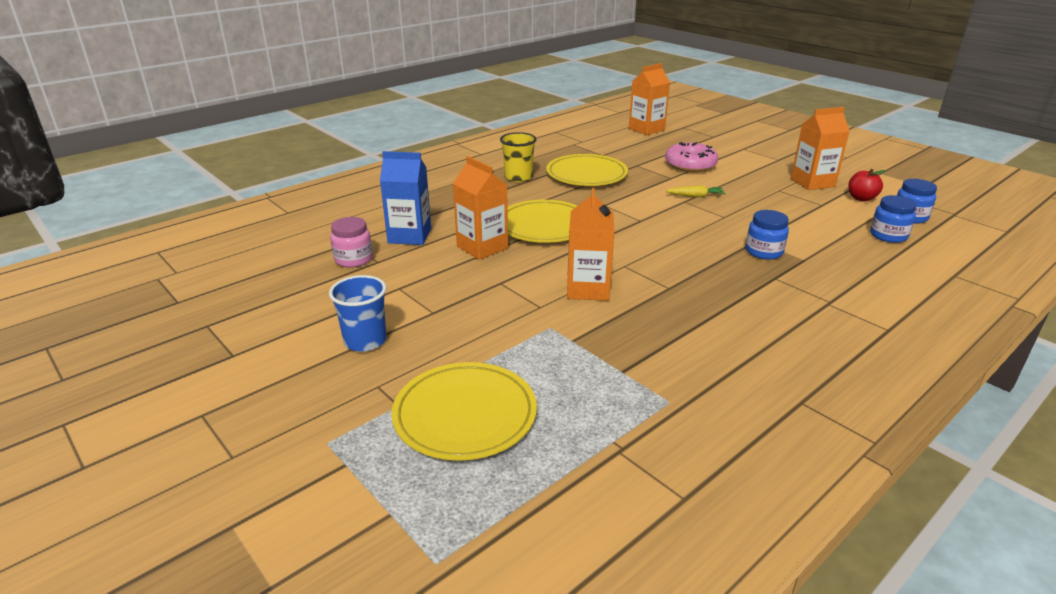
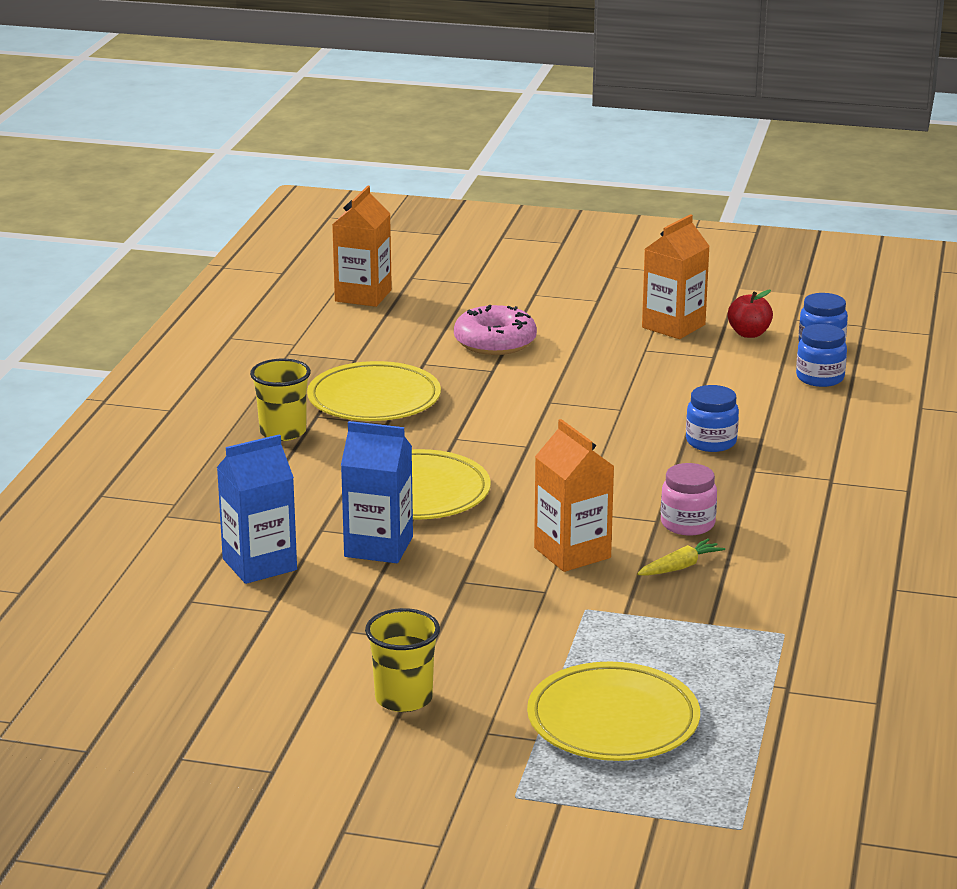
camera: 35 degrees left, 5 degrees down
(353, 259) = (234, 619): pink jar -> pink jar (687, 524)
(365, 341) = (403, 698): blue cup -> yellow cup
(482, 247) = (378, 547): orange carton -> blue carton
(696, 196) = (555, 389): yellow carrot -> yellow carrot (680, 567)

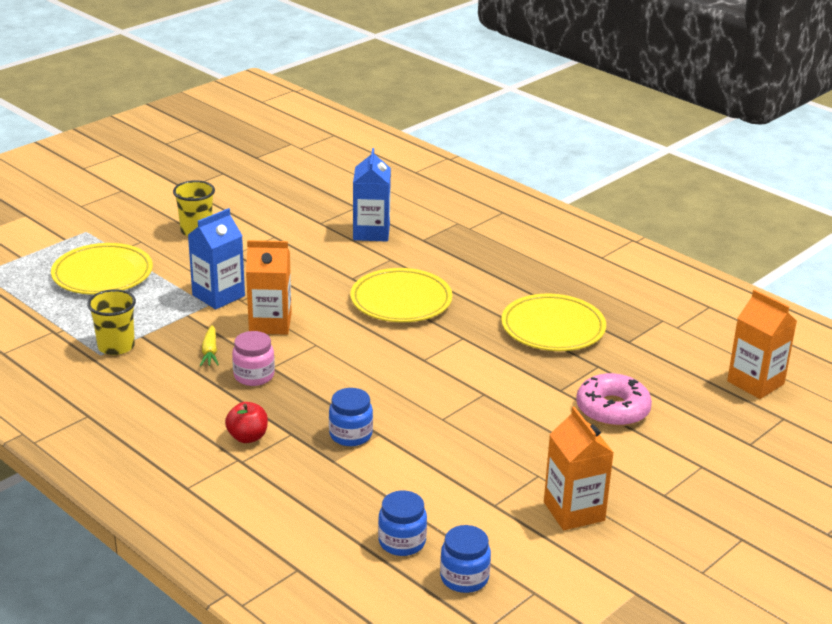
camera: 120 degrees right, 5 degrees up
(283, 432) = (532, 283): yellow cup -> yellow cup (116, 346)
(378, 547) = (350, 269): blue carton -> blue carton (218, 295)
(749, 334) = (523, 547): red apple -> red apple (247, 437)

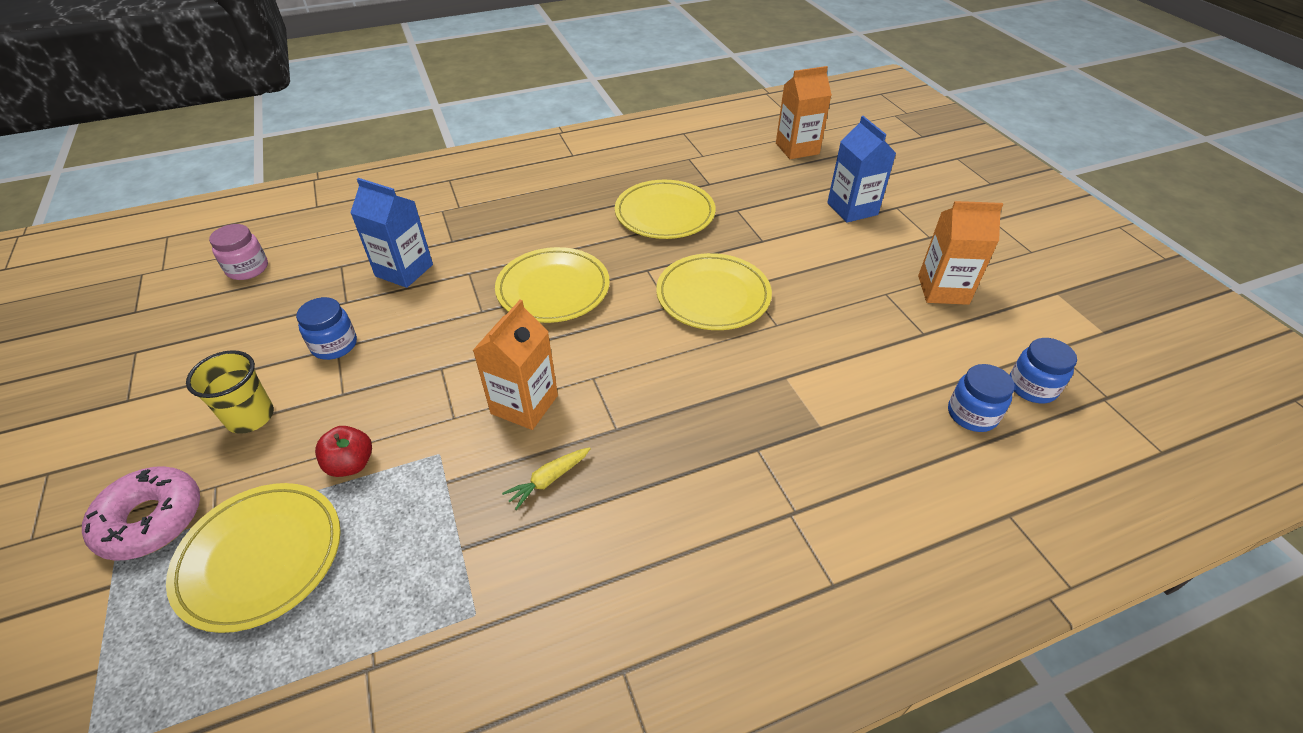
camera: 65 degrees left, 15 degrees up
(116, 346) = (467, 588): yellow cup -> none
(210, 352) = (548, 480): yellow carrot -> yellow carrot turned 120 degrees clockwise
(218, 295) = (426, 437): blue carton -> blue carton (852, 209)
(247, 437) = (749, 492): red apple -> red apple (351, 464)
(254, 376) = (625, 450): pink jar -> pink jar (248, 269)
(350, 435) = (778, 399): blue jar -> blue jar (334, 345)
(454, 378) = (713, 296): none -> yellow plate
(612, 409) = (804, 223): pink donut -> pink donut (151, 520)

